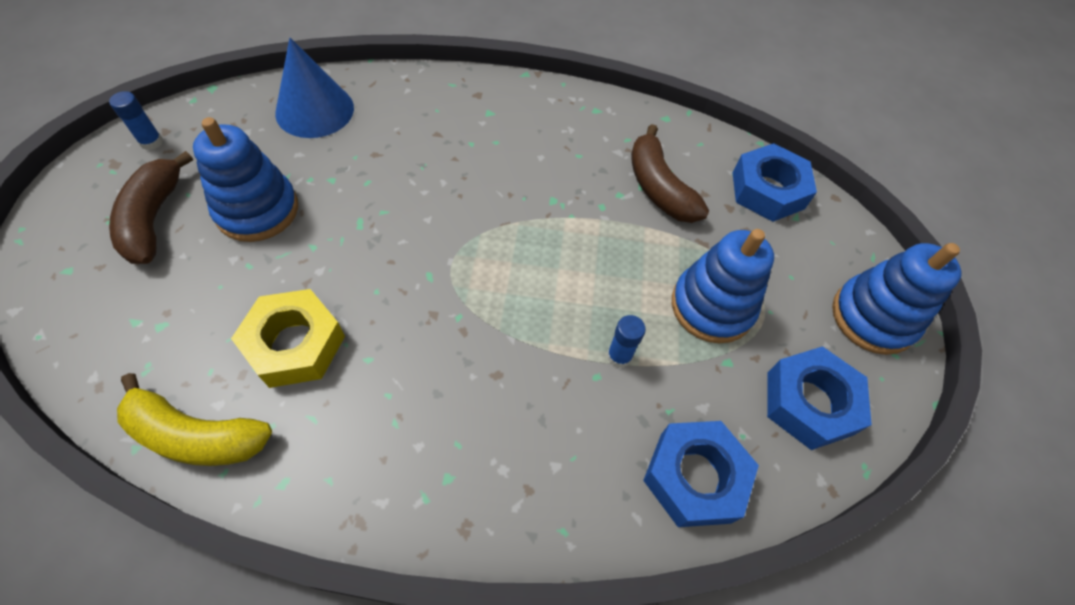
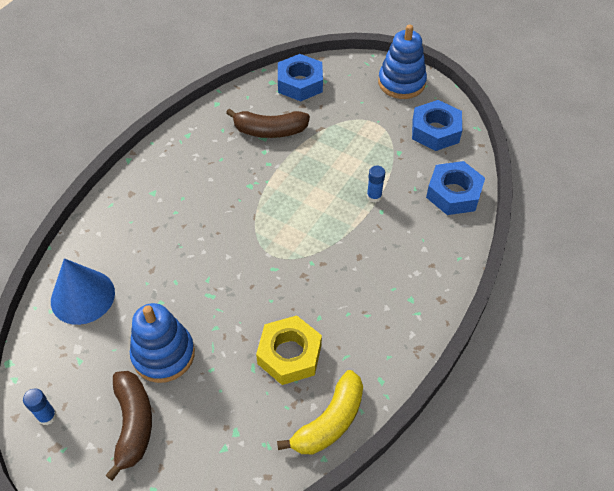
camera: 60 degrees left, 5 degrees down
(154, 218) = (133, 424): brown banana -> brown banana turned 120 degrees counterclockwise
(712, 306) = (363, 143): blue stacking toy -> none

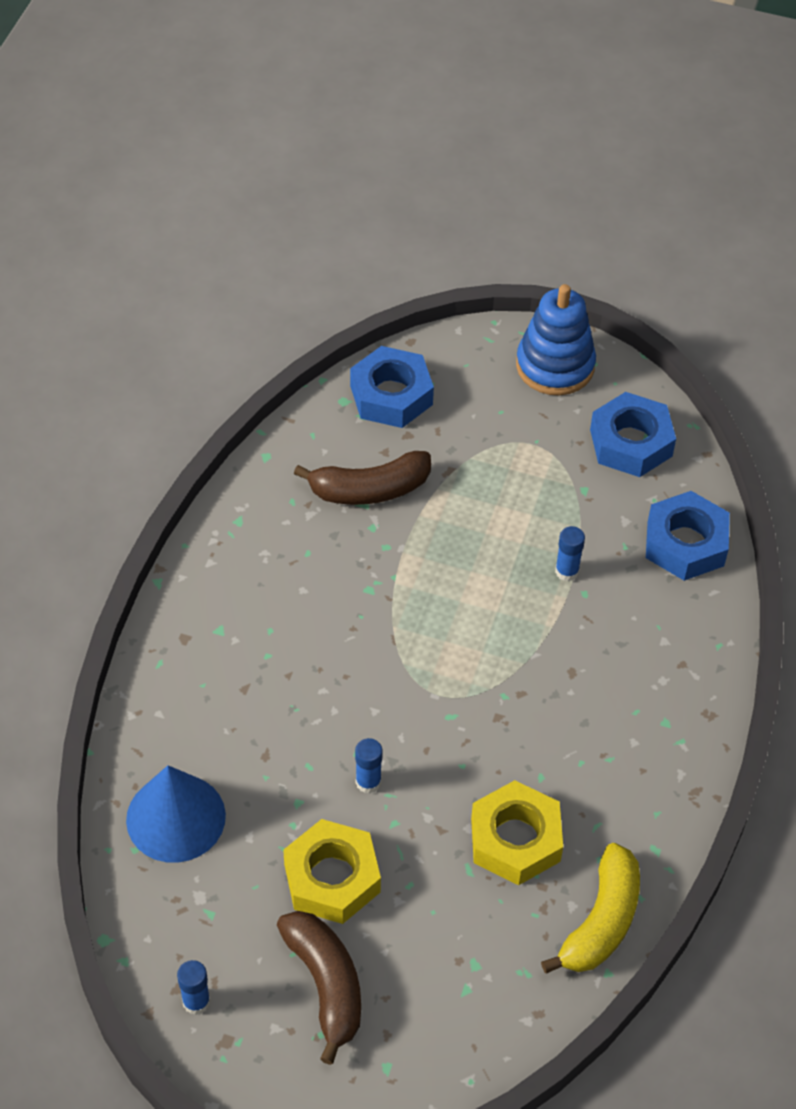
camera: 15 degrees left, 0 degrees up
(163, 354) = (332, 878): blue stacking toy -> yellow nut
(208, 298) = (368, 782): none -> blue glue stick

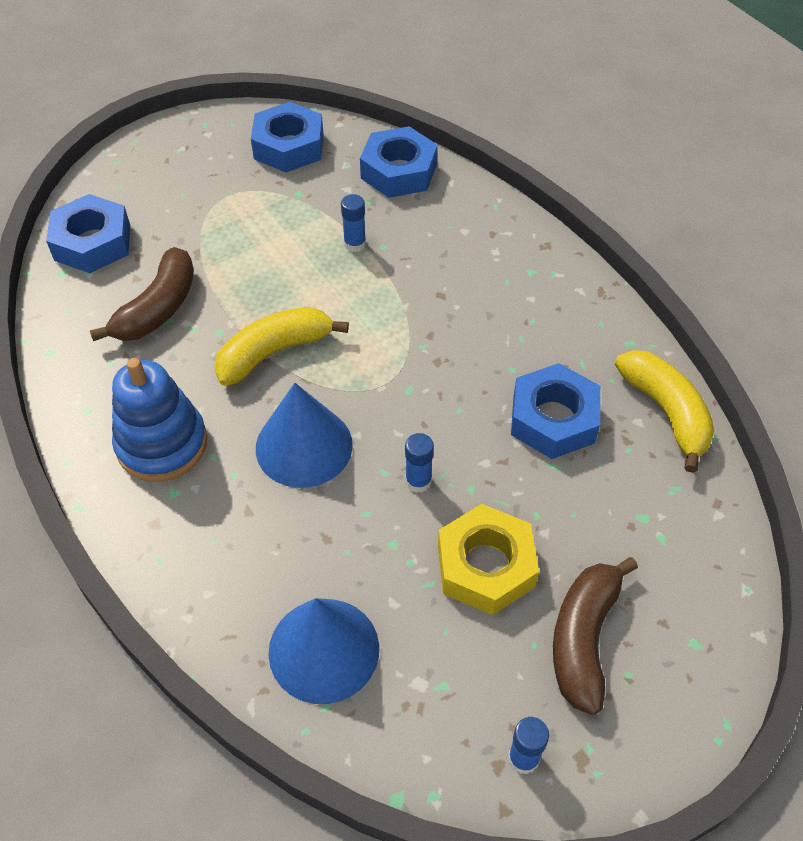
camera: 50 degrees left, 0 degrees up
(325, 985) = (584, 638): brown banana -> brown banana turned 90 degrees counterclockwise
(331, 682) = (304, 446): none -> blue cone
(400, 598) = (274, 352): none -> yellow banana
(515, 839) = (553, 419): yellow nut -> blue nut
(555, 366) = (181, 143): blue stacking toy -> blue stacking toy (162, 444)

